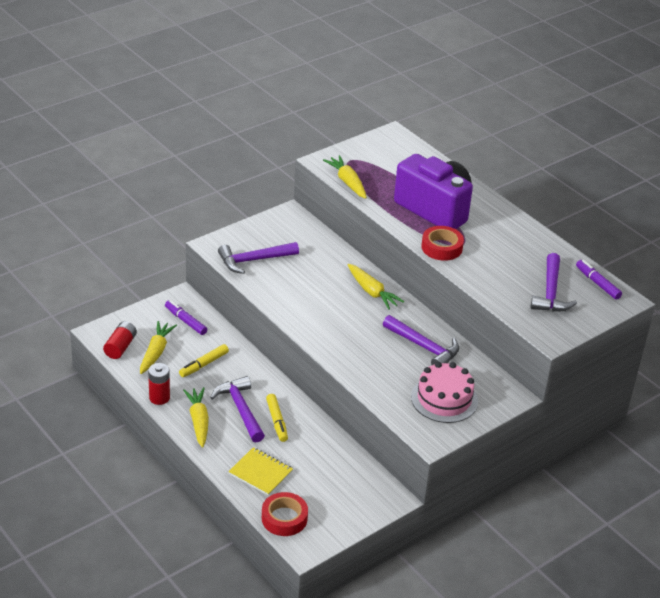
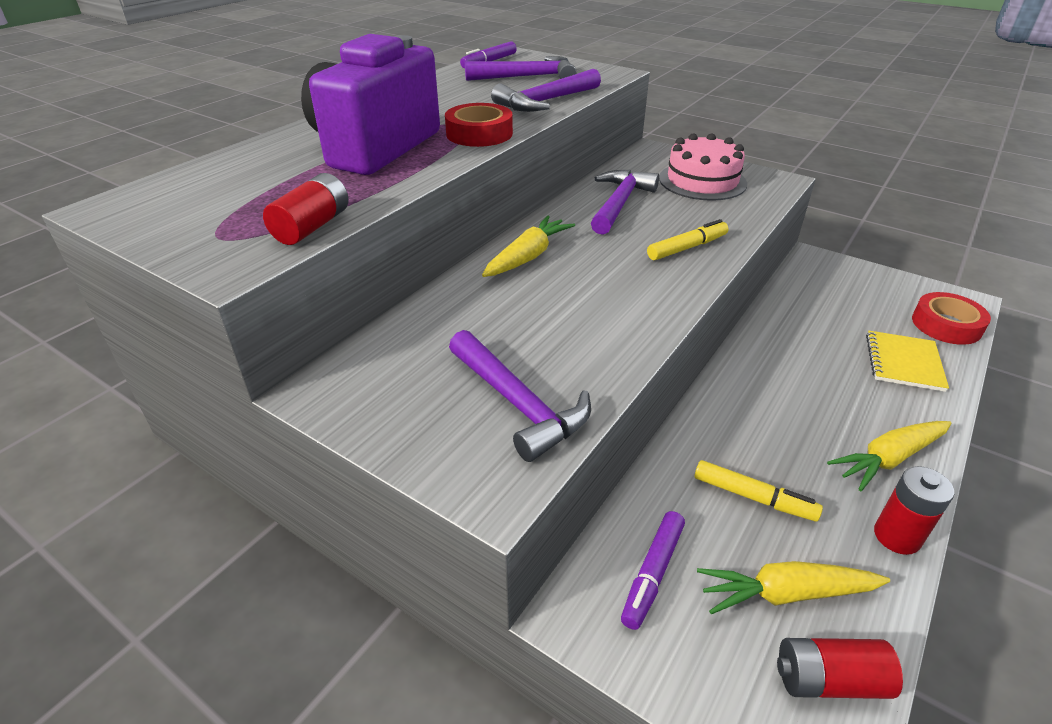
camera: 105 degrees left, 0 degrees up
(240, 409) = (811, 416): purple hammer -> purple hammer (545, 101)
(277, 421) = (794, 371): yellow marker -> yellow marker (687, 248)
(347, 182) = (312, 227): yellow carrot -> red battery

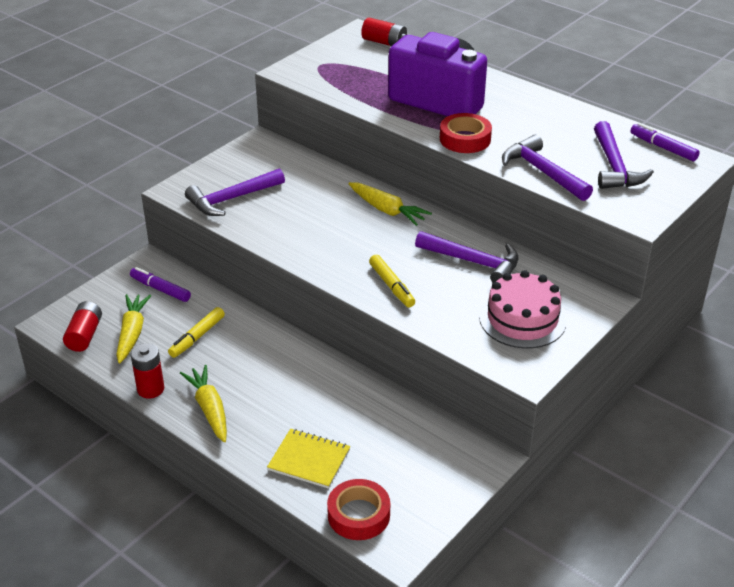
camera: 95 degrees right, 0 degrees up
(312, 227) = (325, 88): red battery -> red battery (384, 42)

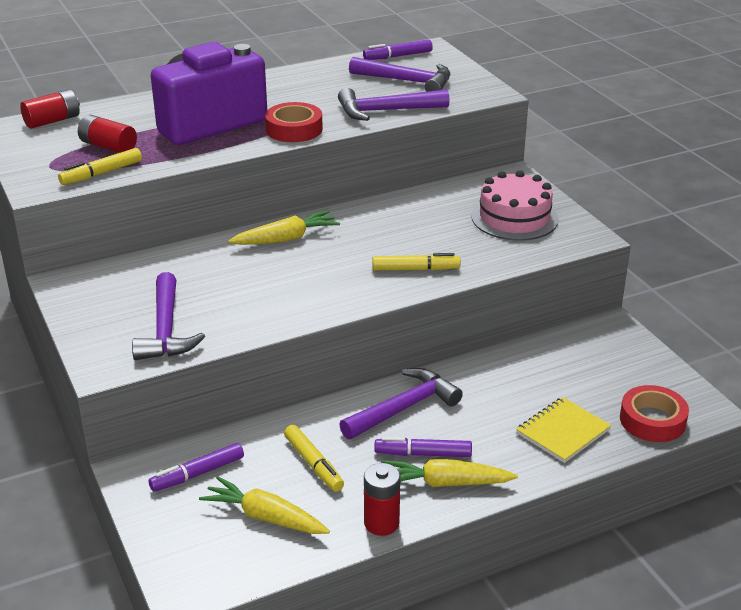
camera: 65 degrees left, 5 degrees down
(85, 335) = (236, 562): red battery -> red battery (108, 147)
(237, 388) = (423, 454): none -> purple marker
(325, 86) = (101, 173): none -> yellow marker
(473, 262) = (413, 217): purple hammer -> purple hammer (404, 408)

